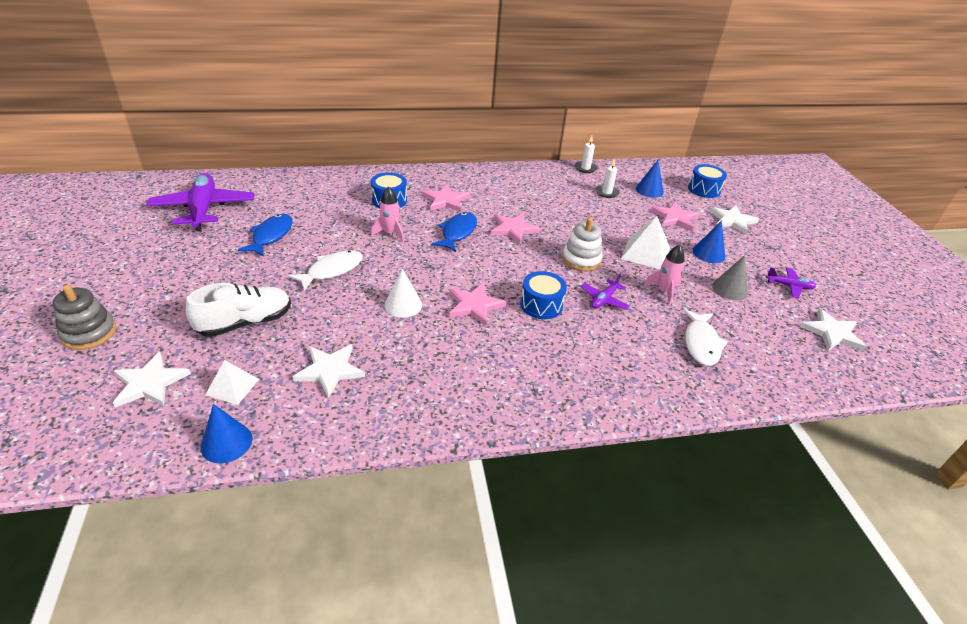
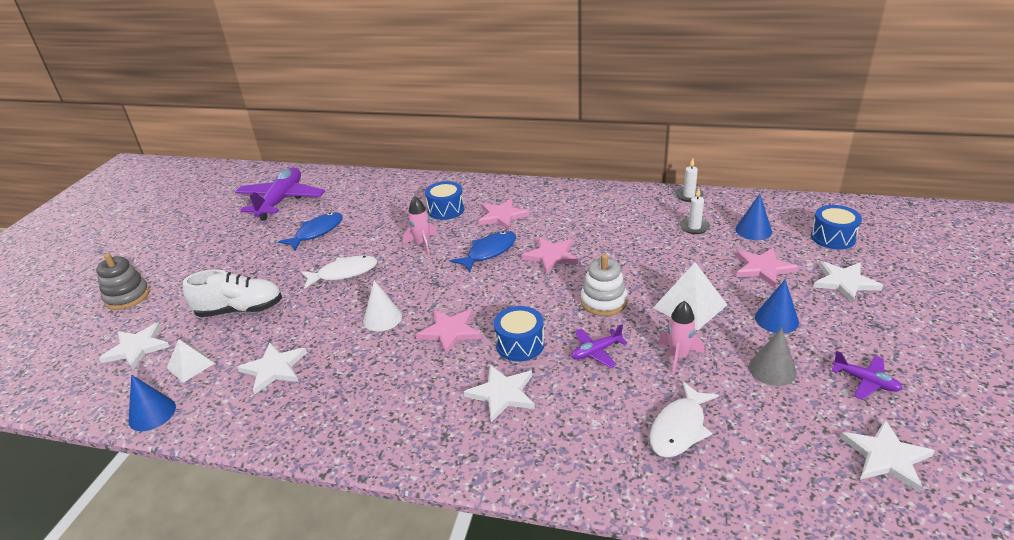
camera: 30 degrees right, 5 degrees down
(556, 347) = (502, 394): none -> white star

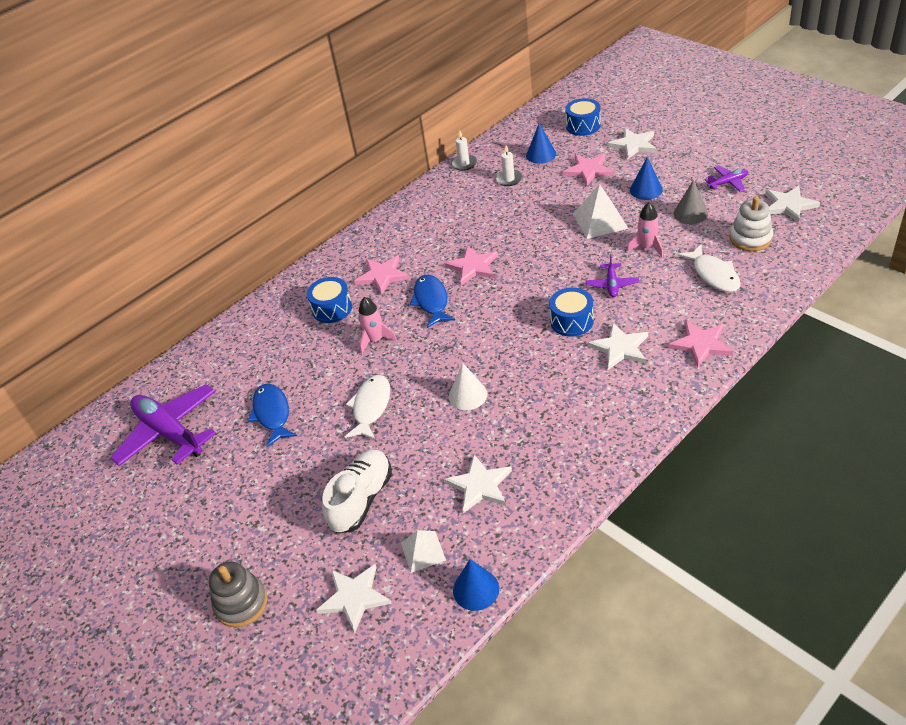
camera: 55 degrees left, 10 degrees up
(450, 331) = (523, 357): pink star -> pink star (701, 344)
(603, 301) = (558, 260): white stacking toy -> white stacking toy (750, 238)

